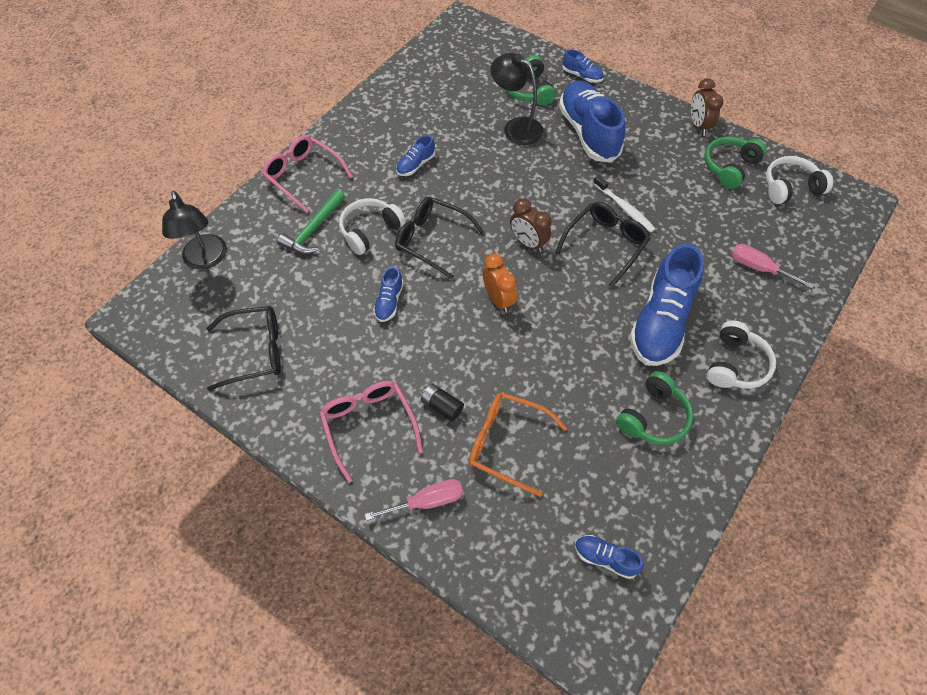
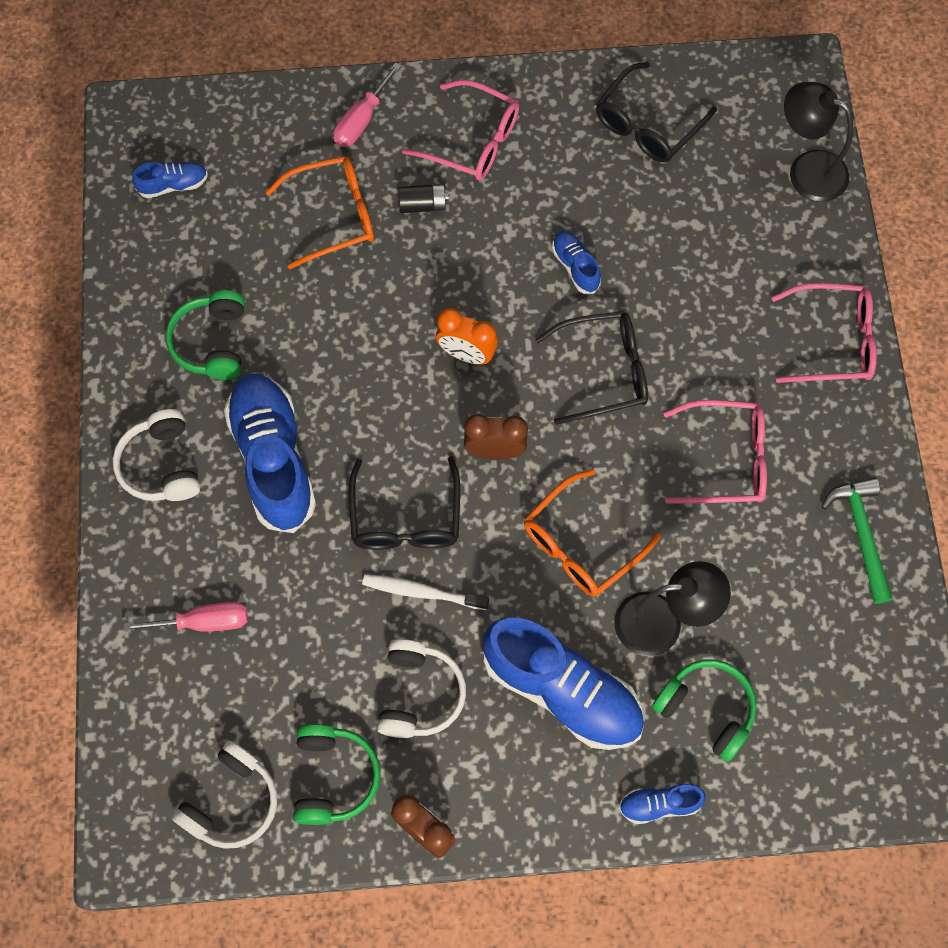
camera: 140 degrees right, 10 degrees up
(313, 229) = (742, 285): green hammer -> green hammer (861, 534)
(370, 231) = (681, 331): white headphones -> white headphones (419, 694)
(415, 165) = (725, 459): blue shoe -> pink glasses
(523, 177) = (581, 543): none -> orange glasses

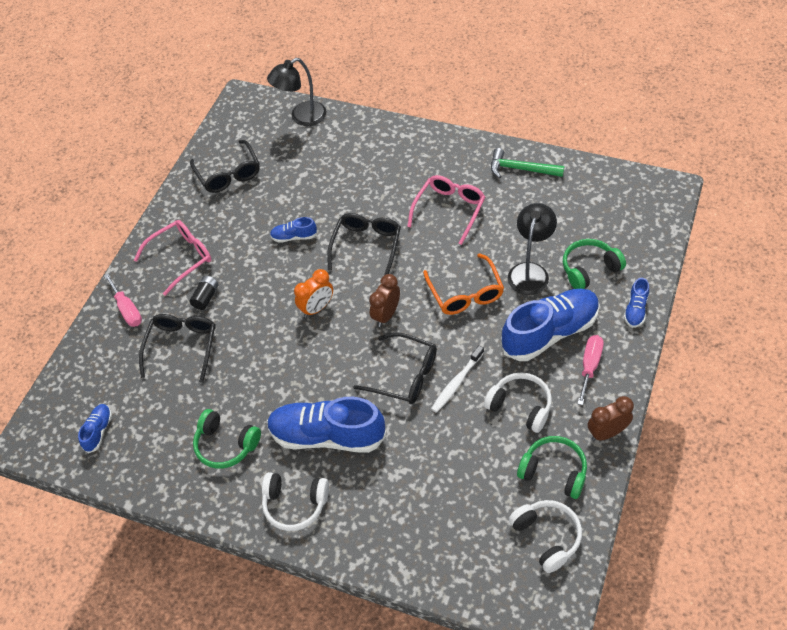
camera: 60 degrees left, 15 degrees down
(204, 622) = (418, 514): pink screwdriver -> pink screwdriver (589, 366)
(332, 216) = (182, 347): orange glasses -> black glasses
(832, 341) = (406, 142): pink glasses -> none

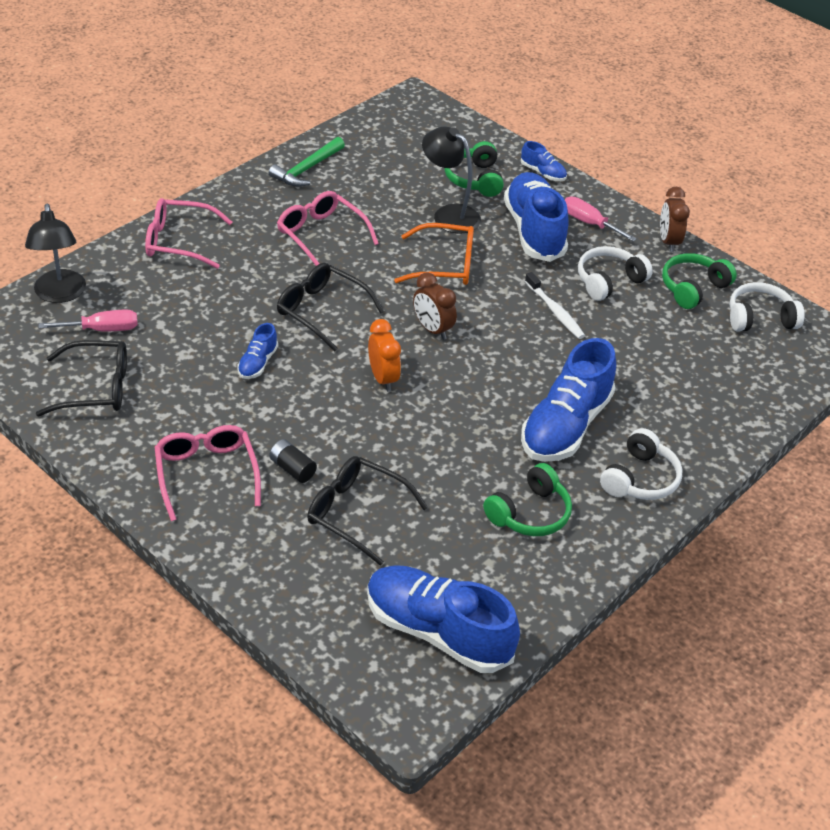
camera: 75 degrees left, 10 degrees down
(98, 431) = (438, 632): blue shoe -> blue shoe, size x2.19
(127, 310) = (254, 552): pink screwdriver -> pink screwdriver (102, 329)
(390, 144) = (179, 242): none -> pink glasses
(404, 375) = (522, 344): black glasses -> none

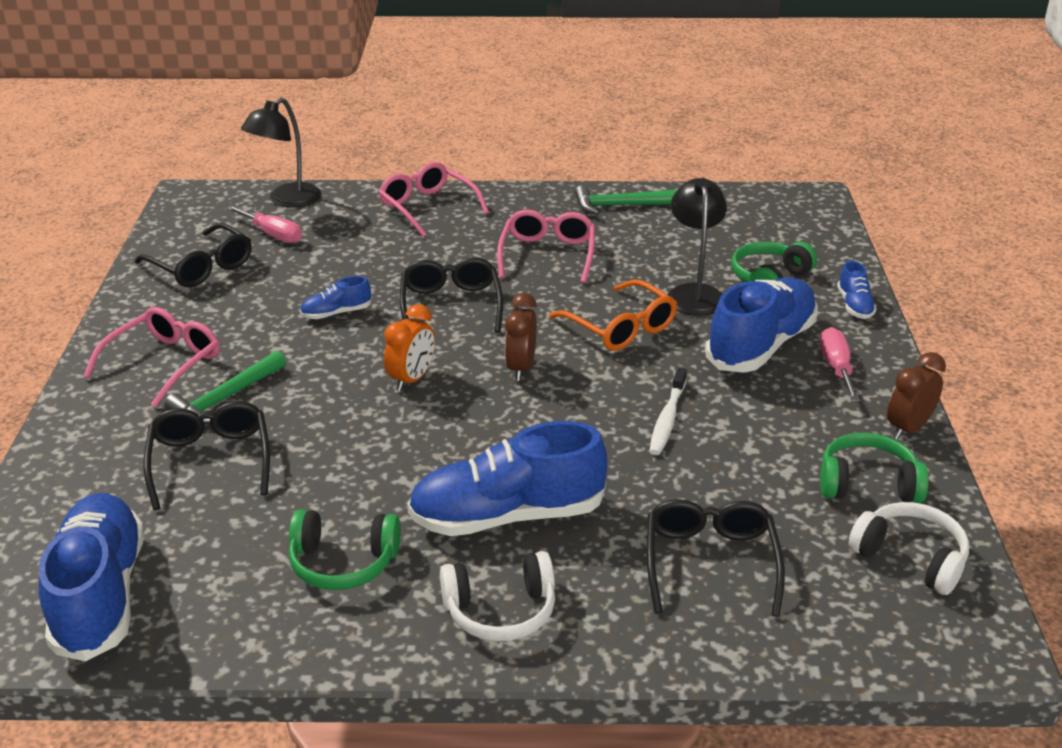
camera: 50 degrees right, 10 degrees down
(292, 469) = (226, 398): black battery -> green hammer
(609, 281) = (773, 425): white headphones -> none
(689, 382) = (710, 563): none -> black glasses

